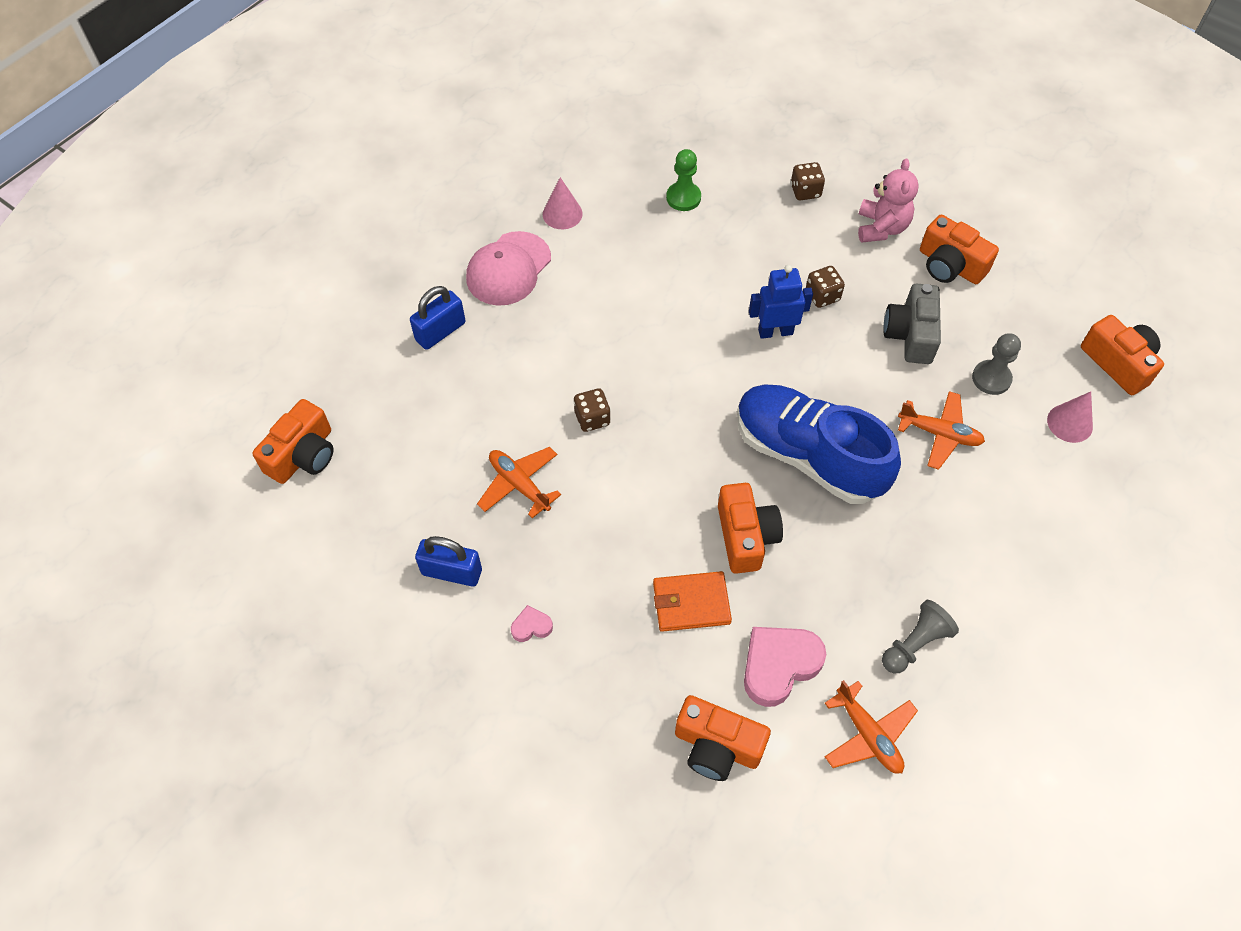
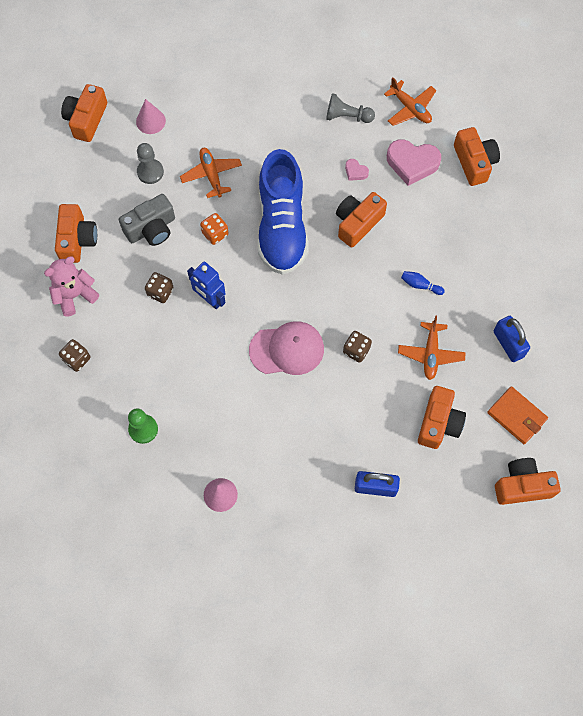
camera: 130 degrees left, 10 degrees up
(441, 432) = (439, 423): none -> orange camera
(508, 269) = (294, 489): pink cap -> pink cap (287, 349)
(531, 626) = (498, 283): pink heart -> pink heart (355, 172)
(607, 539) = (420, 285): none -> blue bowling pin
(691, 603) = (417, 222): orange wallet -> orange wallet (516, 416)
(854, 387) = (215, 234): none -> orange dice
(868, 735) = (410, 108): orange plane -> orange plane turned 120 degrees clockwise

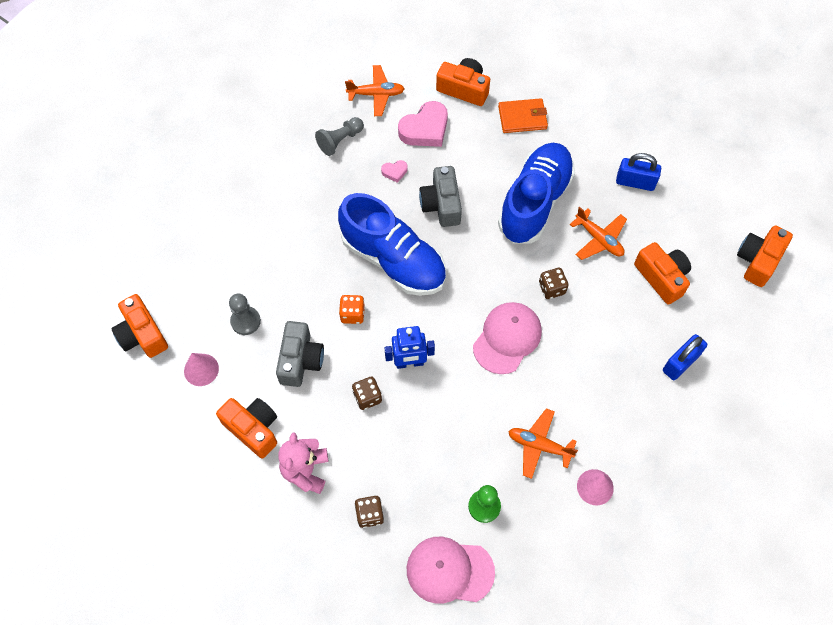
camera: 50 degrees left, 5 degrees down
(78, 441) = (449, 571): none -> pink cap
(150, 121) = (197, 285): pink cone -> pink cone (201, 369)
(211, 175) = (295, 276): orange plane -> orange plane (539, 445)
(357, 223) = (441, 204): orange camera -> grey camera
(420, 285) = (534, 202): blue bowling pin -> blue shoe
(516, 416) = (699, 221): orange wallet -> orange wallet (522, 117)

